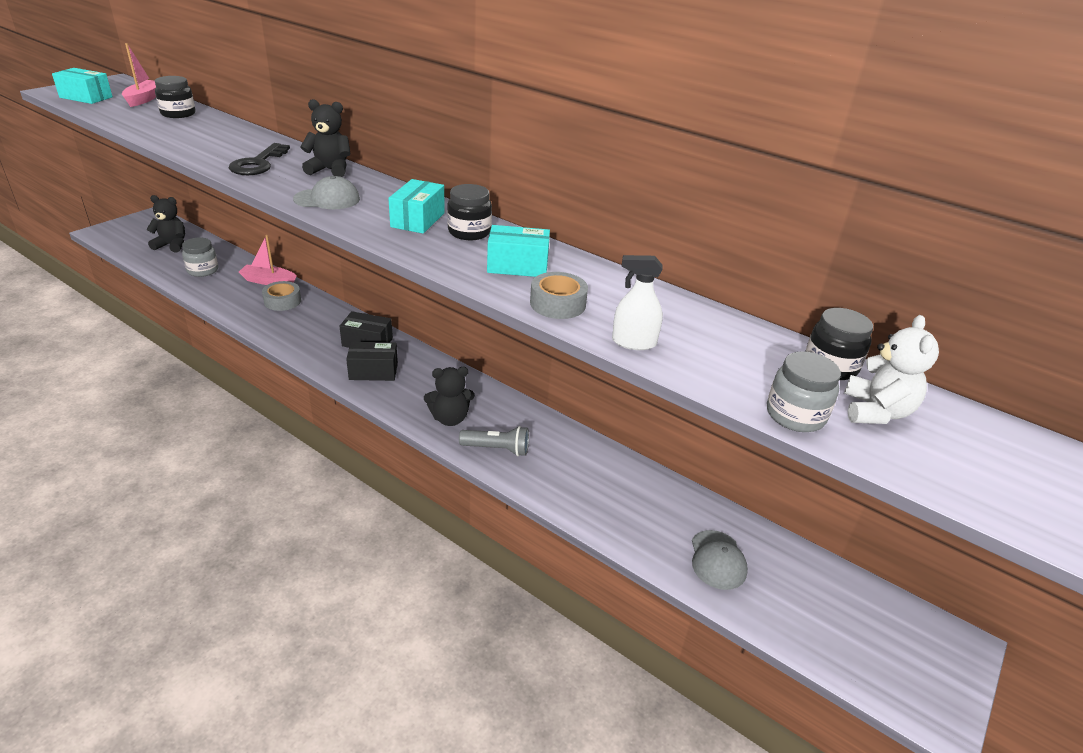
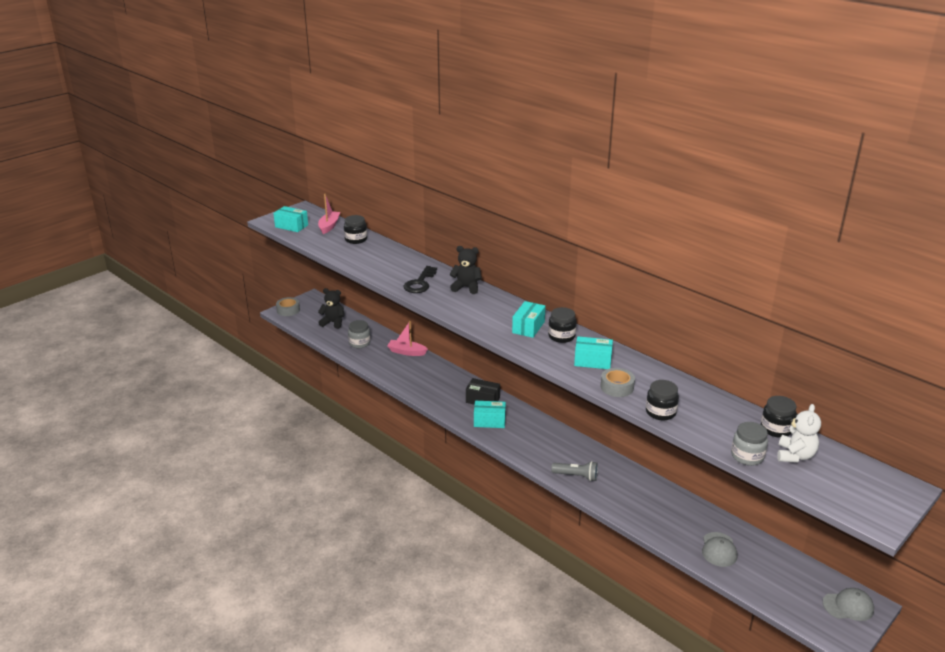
camera: 10 degrees right, 5 degrees down
(282, 301) = (419, 368): grey tape -> grey tape (288, 310)
(327, 199) = (469, 311): grey cap -> grey cap (848, 606)
(373, 371) = (489, 421): black box -> turquoise box
(450, 418) = (544, 455): black teddy bear -> none
(633, 342) = (660, 412): white spray bottle -> black jar

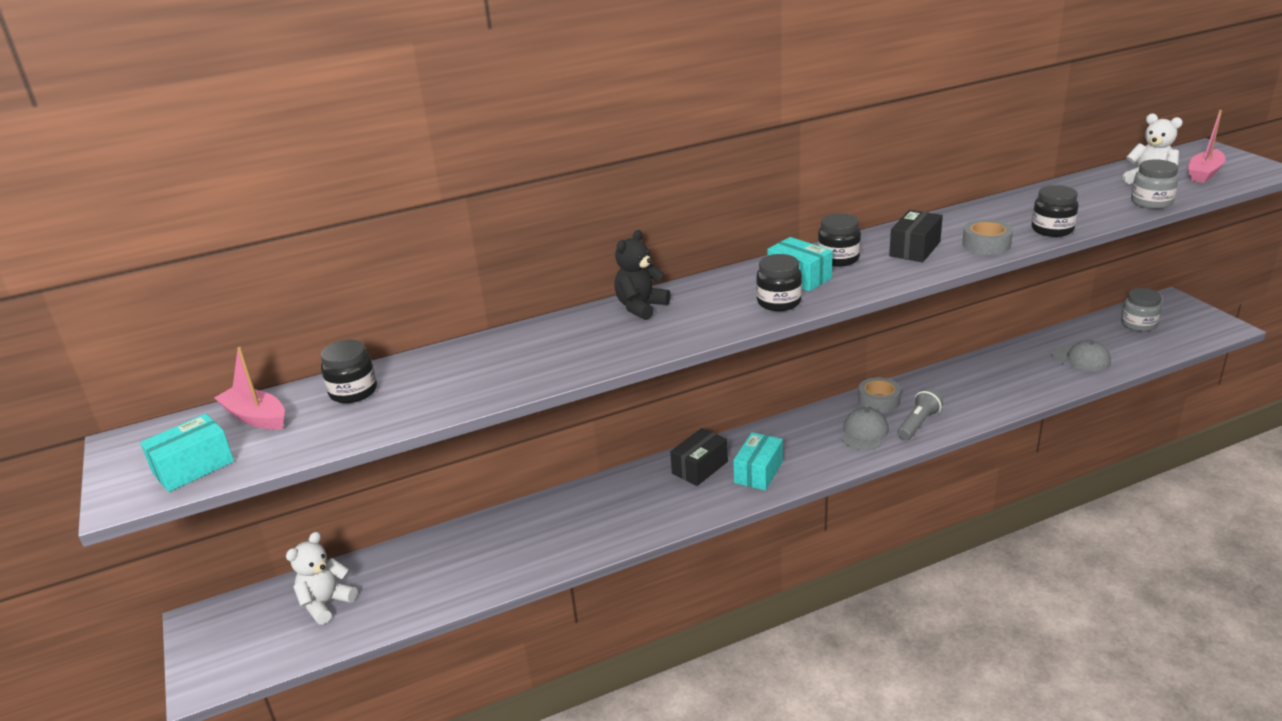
camera: 65 degrees left, 0 degrees up
(288, 310) = (209, 668): grey tape -> grey tape (878, 401)
(333, 322) = (326, 603): black teddy bear -> white teddy bear
(359, 343) = (431, 578): grey jar -> grey jar (1138, 324)
(407, 352) = (507, 523): pink boat -> pink boat (1204, 173)
(420, 283) = (591, 346): black key -> none
(592, 361) = (915, 249): turquoise box -> black box
(776, 429) = (1096, 180): black jar -> black jar (779, 302)
(848, 606) = (1174, 311): grey cap -> grey cap (864, 432)

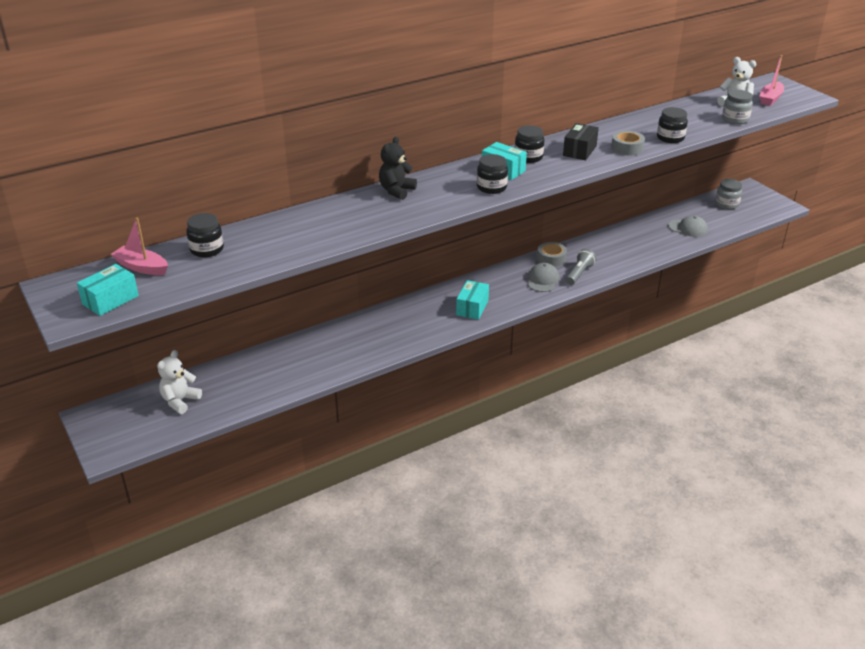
camera: 10 degrees left, 5 degrees up
(700, 467) = (431, 305): black box -> none

